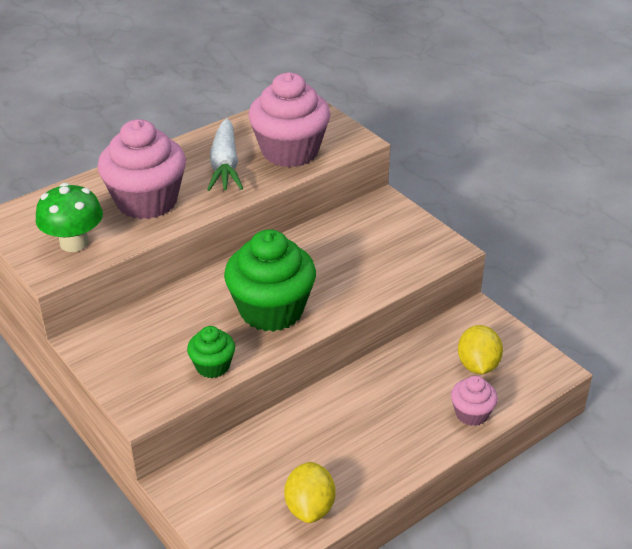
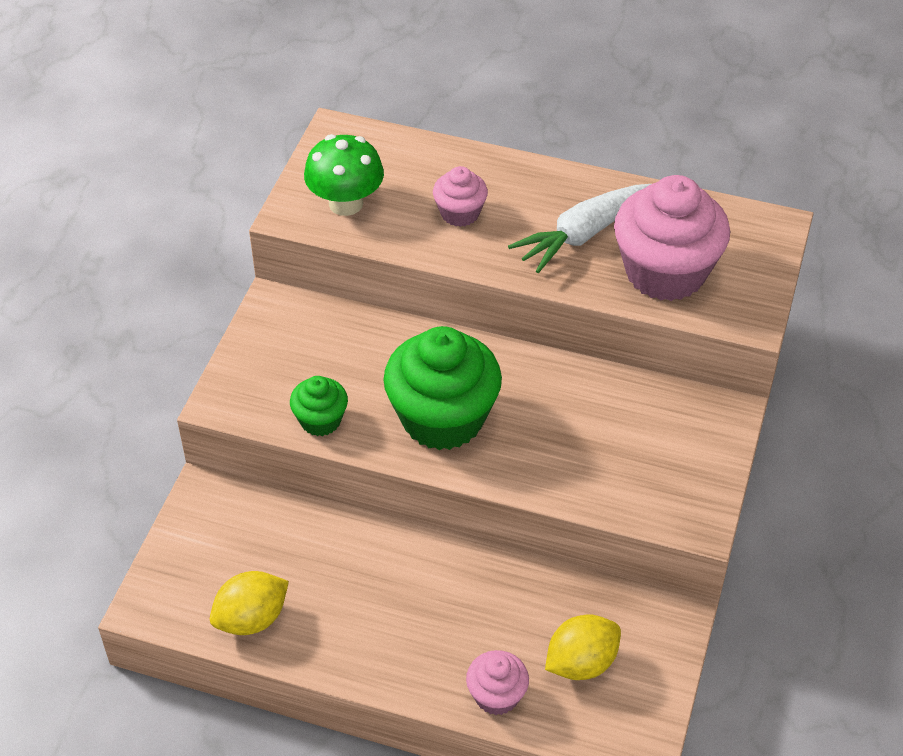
camera: 55 degrees right, 10 degrees up
(147, 201) = (460, 213): pink cupcake -> pink cupcake, size x0.50

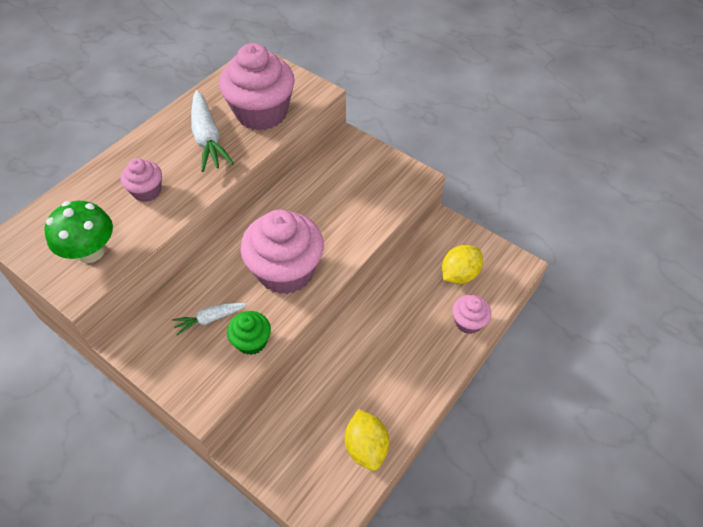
camera: 70 degrees left, 5 degrees up
(335, 367) = (210, 319): none -> white carrot
(442, 418) = (286, 271): green cupcake -> pink cupcake
(581, 663) = (459, 274): yellow lemon -> yellow lemon turned 60 degrees clockwise

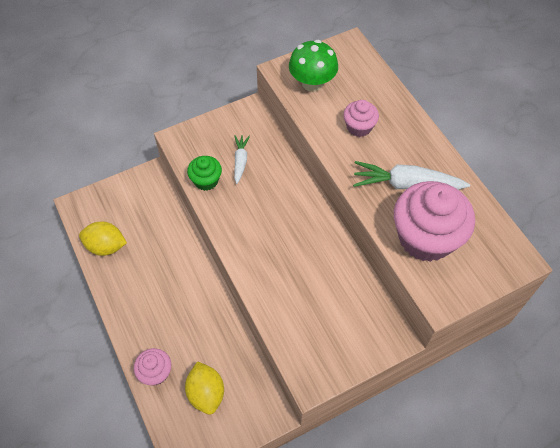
camera: 115 degrees right, 5 degrees up
(286, 271) = (257, 223): pink cupcake -> none

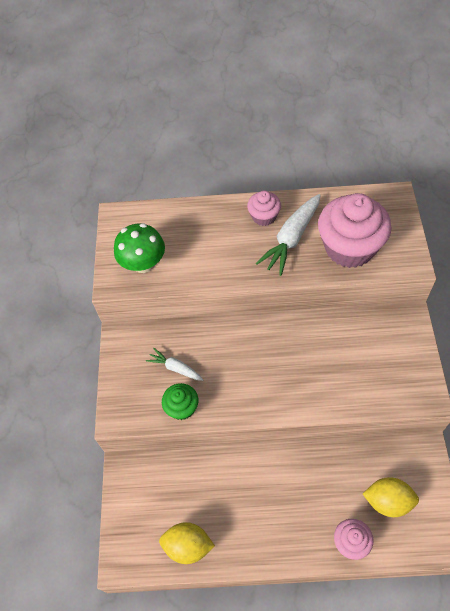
camera: 60 degrees left, 0 degrees up
(106, 246) = (188, 546): yellow lemon -> yellow lemon turned 60 degrees clockwise
(359, 127) = (214, 248): pink cupcake -> pink cupcake (264, 216)

